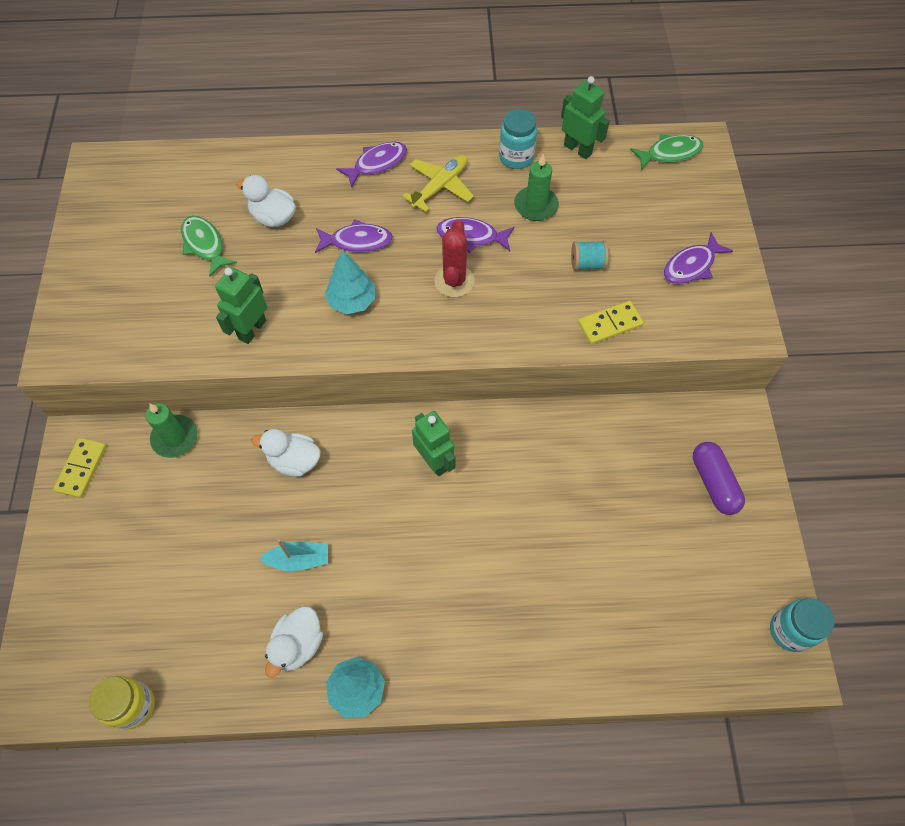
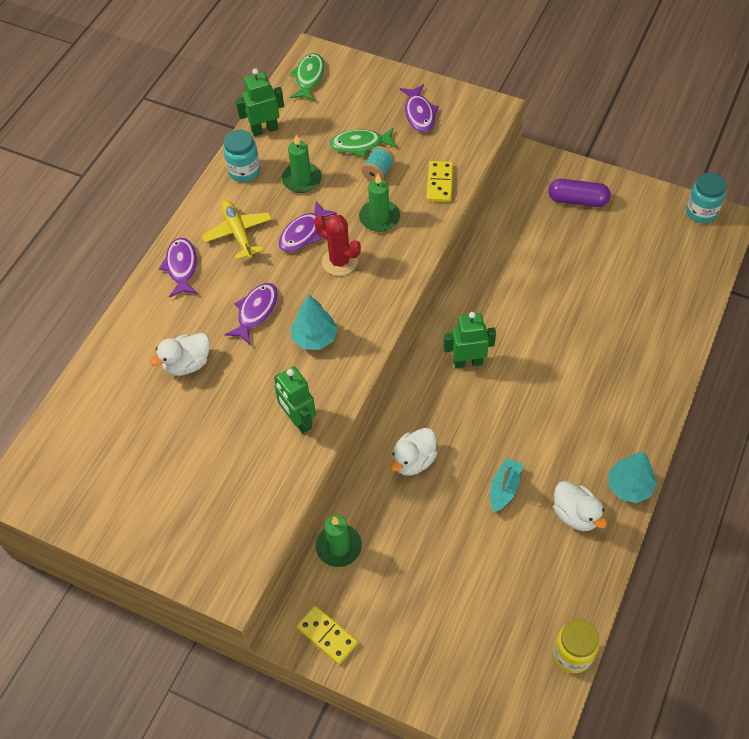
camera: 60 degrees left, 5 degrees down
(205, 245) = (181, 427): green fish -> green fish (360, 145)
(529, 290) = (379, 218): none -> green candle

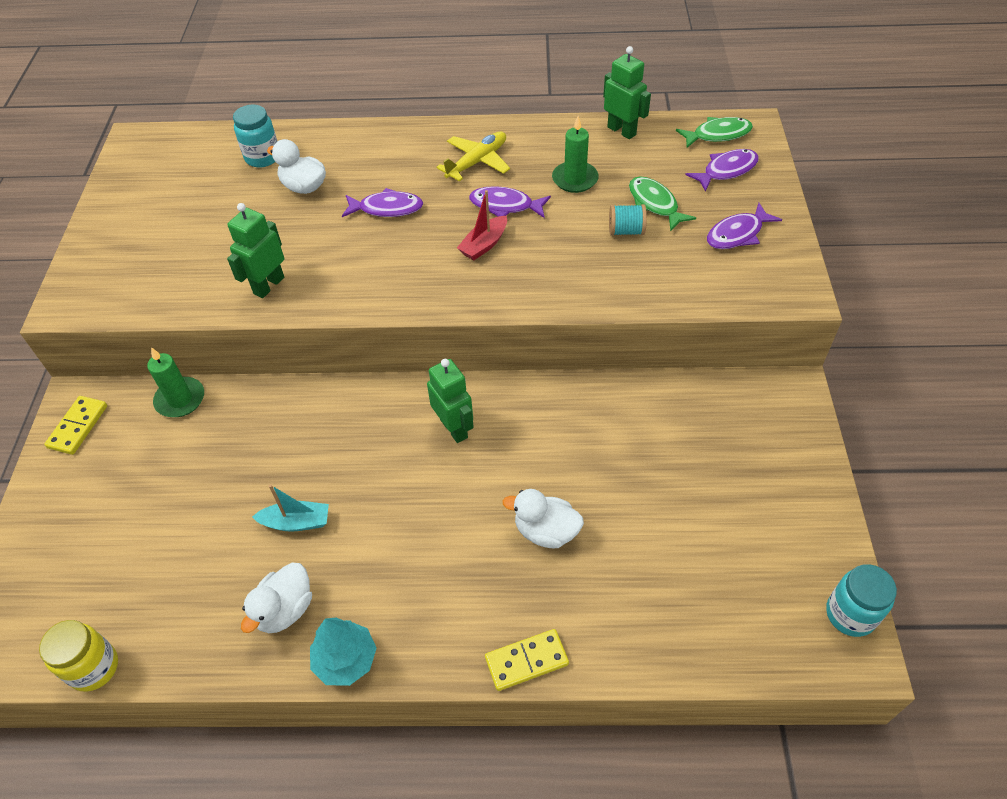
camera: 65 degrees right, 5 degrees down
(181, 267) = (414, 142): purple fish -> purple fish (726, 170)
(244, 171) = (557, 137): turquoise jar -> turquoise jar (262, 157)
(314, 338) = (375, 261): turquoise tree -> none
(339, 261) = (484, 245): red cactus -> red boat
(379, 218) = (563, 254): green candle -> none
(413, 461) = (303, 424): white duck -> white duck (546, 531)
(439, 183) = (647, 286): yellow domino -> yellow domino (526, 661)
(577, 200) = (763, 457): purple capsule -> none

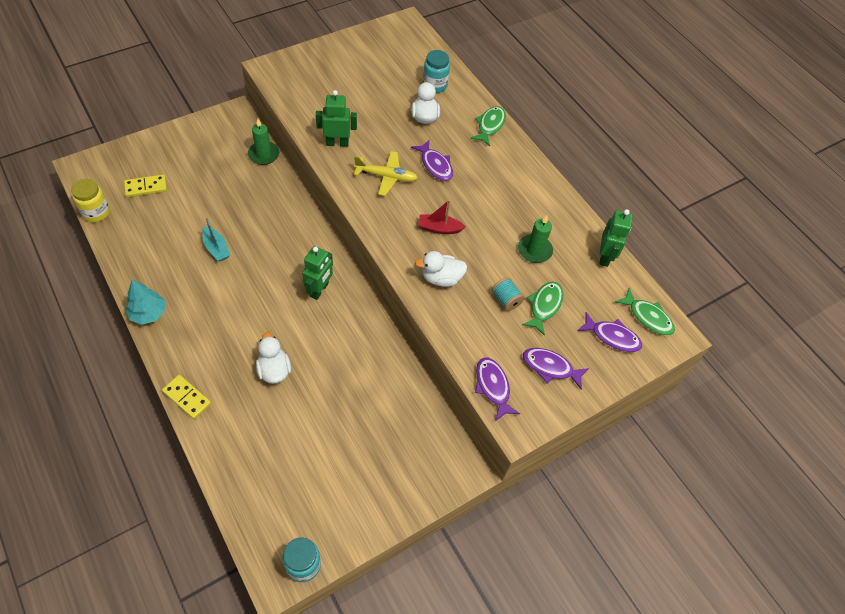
camera: 50 degrees right, 5 degrees up
(78, 427) = (222, 124): yellow domino -> yellow domino (146, 187)
(285, 609) = (163, 271): white duck -> white duck (441, 278)
(369, 138) = (490, 126): none -> green fish
(477, 162) = (510, 190): yellow plane -> yellow plane (386, 176)
(505, 206) = (481, 223): purple fish -> purple fish (493, 387)

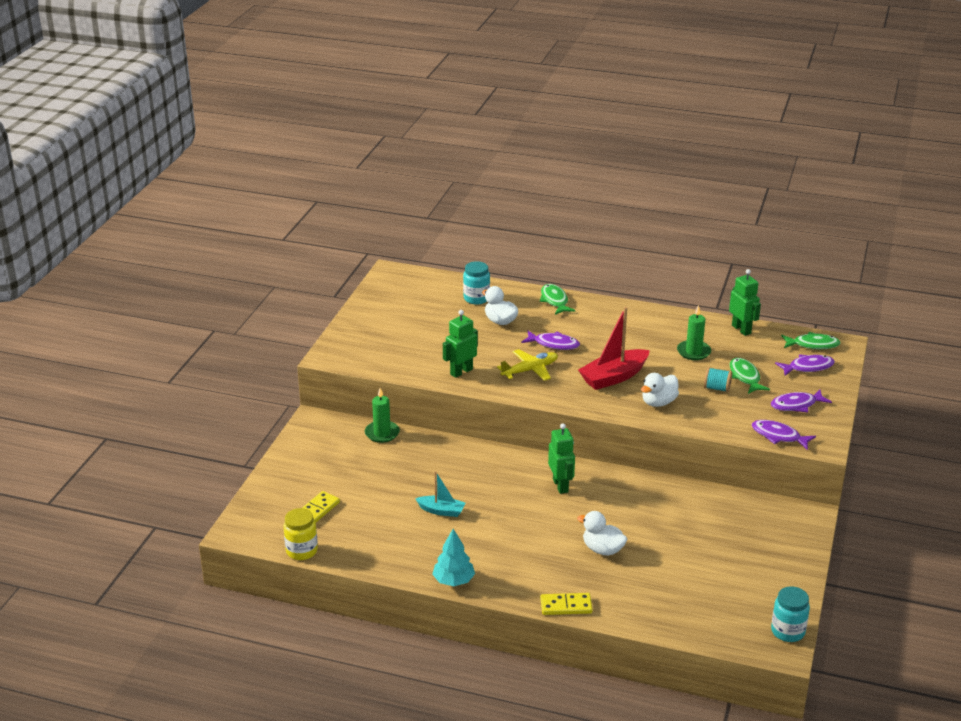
camera: 35 degrees left, 25 degrees down
(439, 228) = (614, 377): red boat -> red boat, size x1.74

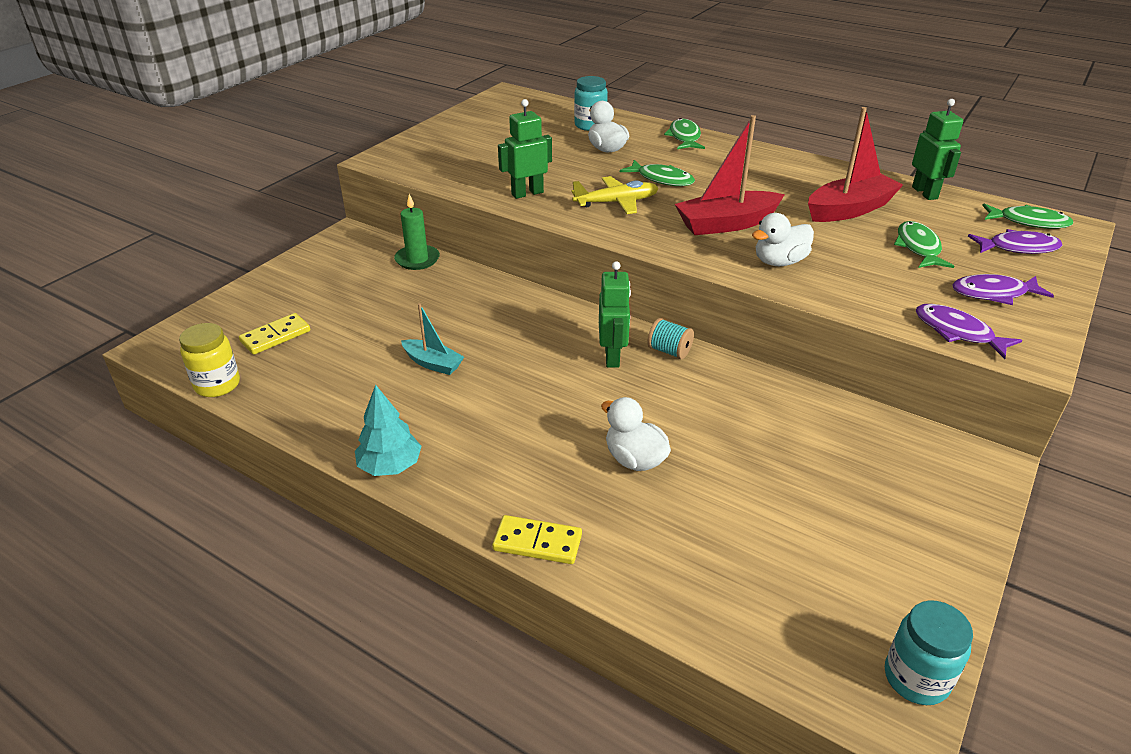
camera: 15 degrees right, 5 degrees up
(553, 344) = (661, 179): purple fish -> green fish
(693, 352) = (849, 209): green candle -> red boat
(717, 388) = (872, 256): turquoise spool -> turquoise spool (669, 351)

